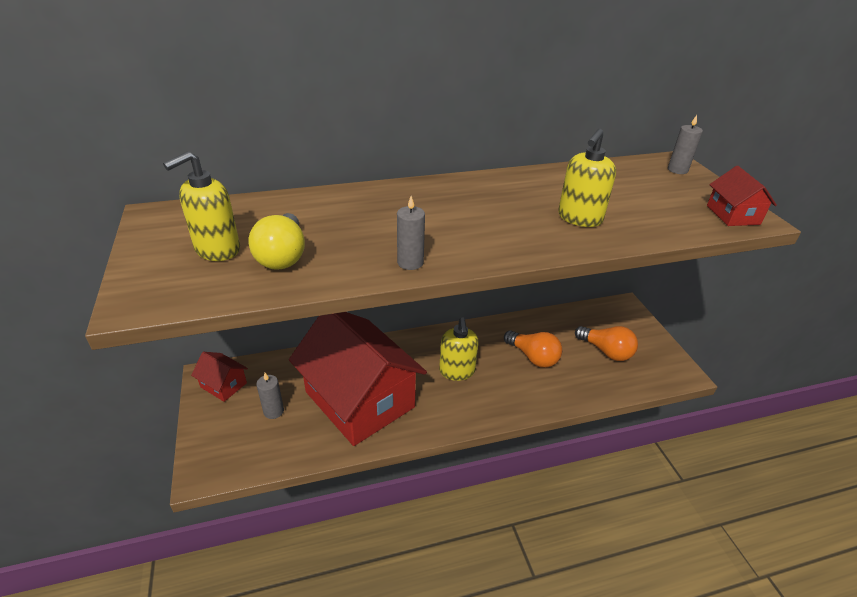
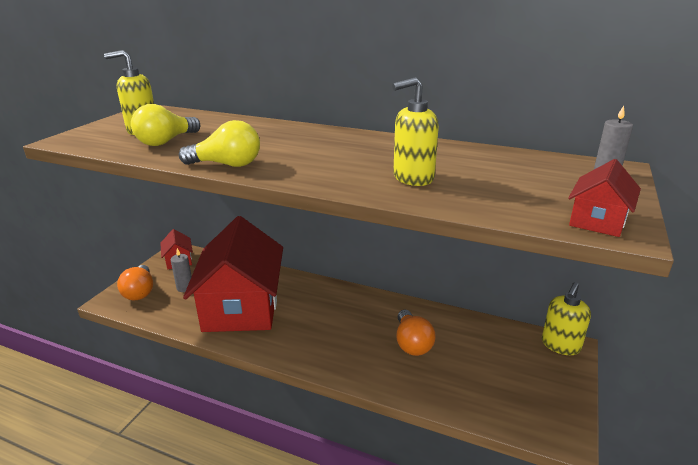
camera: 40 degrees right, 10 degrees down
(410, 262) = (227, 165): grey candle -> yellow light bulb
(457, 371) = (333, 322): yellow soap dispenser -> yellow soap dispenser (560, 345)
(606, 351) = (494, 373): orange light bulb -> orange light bulb (140, 292)

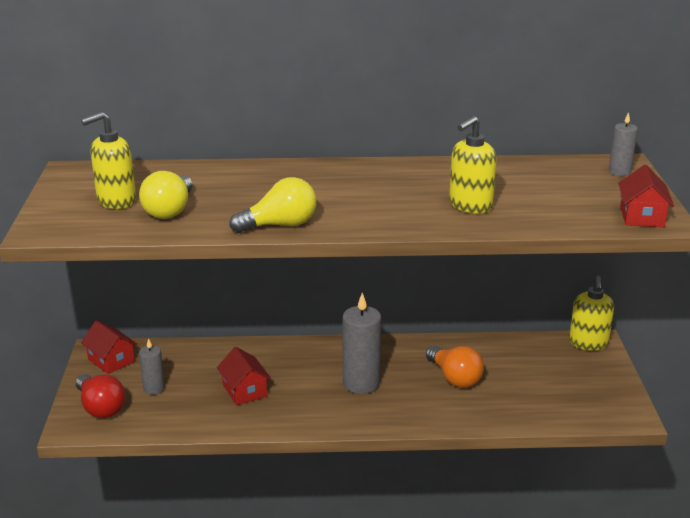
camera: 25 degrees left, 0 degrees up
(140, 292) = (100, 407): orange light bulb -> red light bulb
(241, 306) = (244, 390): red house -> red house, size x0.41
(331, 325) = (361, 383): none -> grey candle

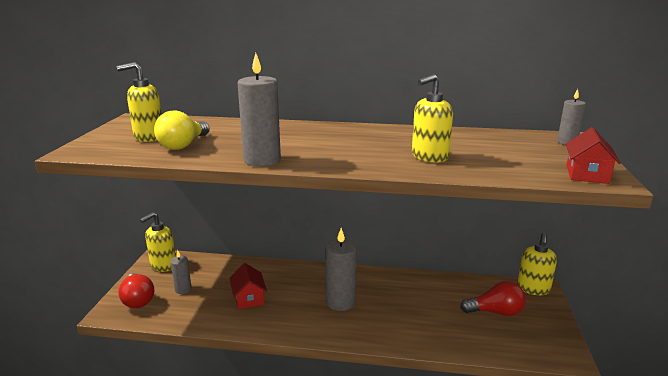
camera: 10 degrees right, 5 degrees down
(111, 360) = (163, 265): red house -> yellow soap dispenser
(280, 225) = (262, 160): yellow light bulb -> grey candle
(454, 378) = (417, 306): orange light bulb -> none
(547, 375) = (495, 312): none -> red light bulb

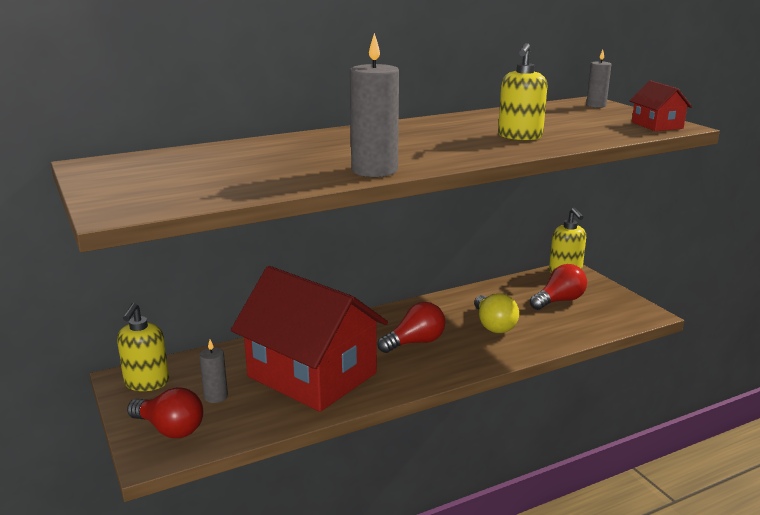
camera: 35 degrees left, 0 degrees up
(148, 137) = (175, 178): yellow soap dispenser -> none
(183, 145) = (245, 176): yellow light bulb -> yellow light bulb (493, 325)
(248, 298) = (312, 375): red house -> red house, size x2.46
(340, 302) = (415, 342): grey candle -> red light bulb

